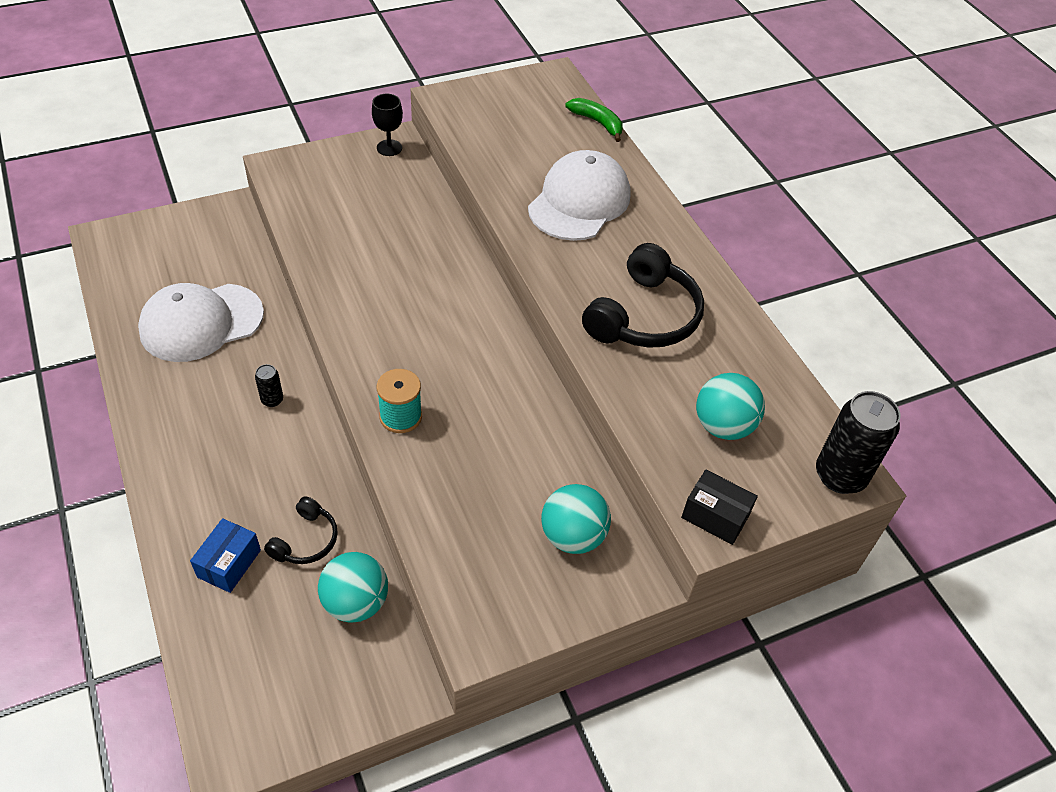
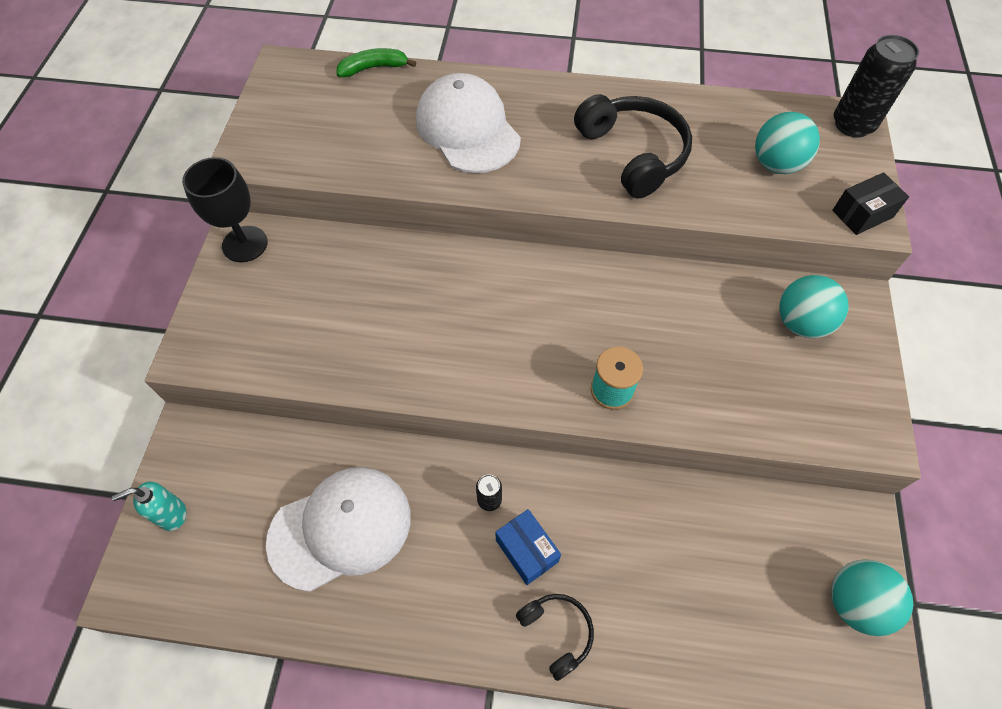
camera: 55 degrees left, 10 degrees up
(165, 232) = (172, 515): none -> turquoise soap dispenser
(201, 322) = (340, 528): white cap -> white cap turned 120 degrees counterclockwise
(229, 563) = (671, 619): blue box -> blue box (526, 551)
(306, 540) = (675, 538): black headphones -> black headphones (557, 632)
(355, 602) = (760, 524): turquoise ball -> turquoise ball (854, 603)
(389, 148) = (245, 244): black goblet -> black goblet, size x1.52

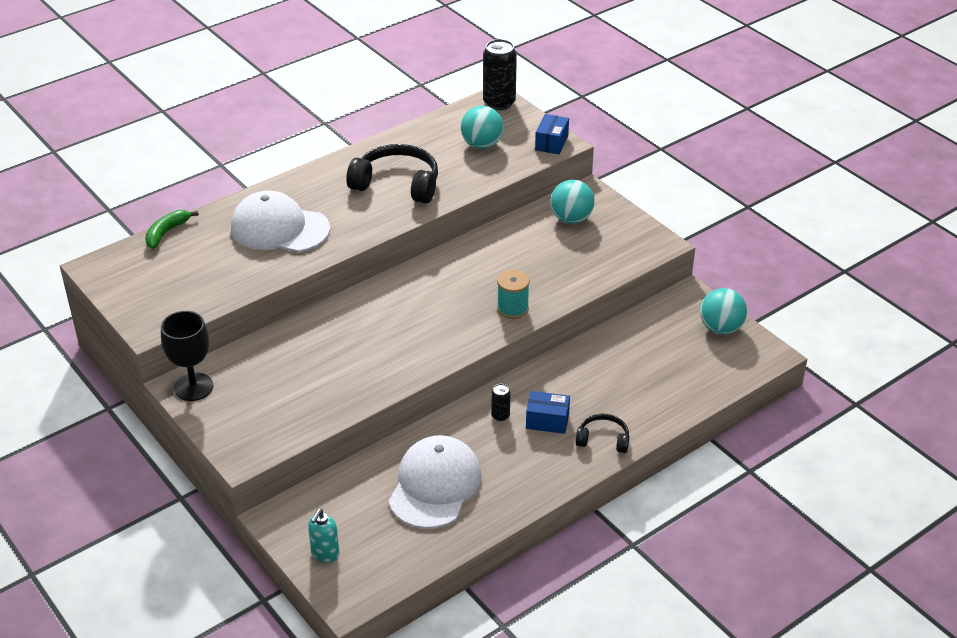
camera: 45 degrees left, 20 degrees down
(862, 214) = (551, 143): black box -> blue box

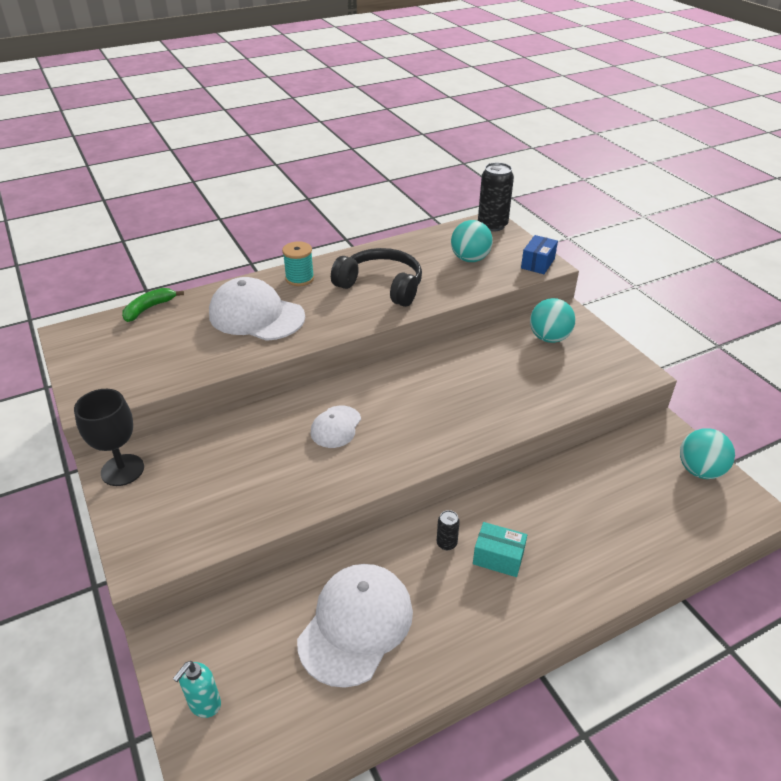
camera: 10 degrees right, 0 degrees up
(381, 326) = (336, 427): none -> white cap
(512, 308) = (476, 424): turquoise spool -> turquoise spool (299, 278)
(547, 421) = (498, 558): blue box -> turquoise box
(603, 439) = (560, 591): black headphones -> none

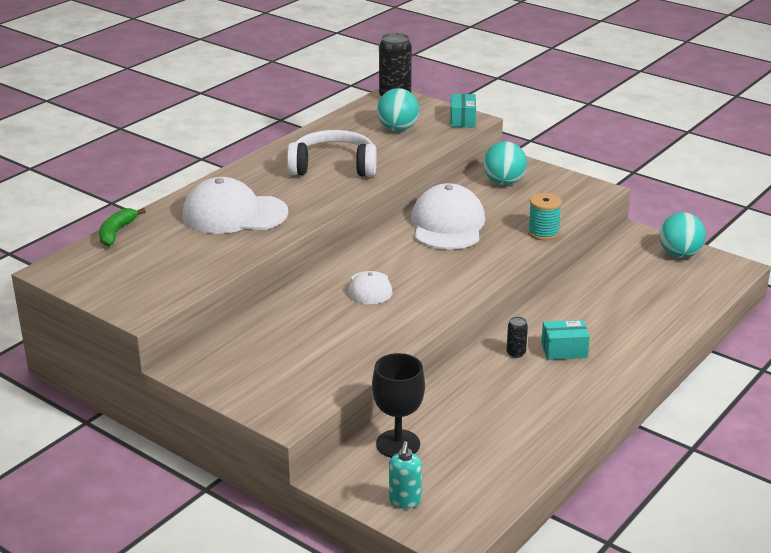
camera: 25 degrees left, 10 degrees down
(122, 470) = (200, 367): black goblet -> black goblet (398, 444)
(299, 278) = (247, 177): turquoise spool -> turquoise spool (543, 233)
(356, 625) = (485, 421): white cap -> white cap (447, 225)
(381, 286) = (333, 166): black headphones -> white headphones
(537, 263) = (462, 120): blue box -> turquoise box

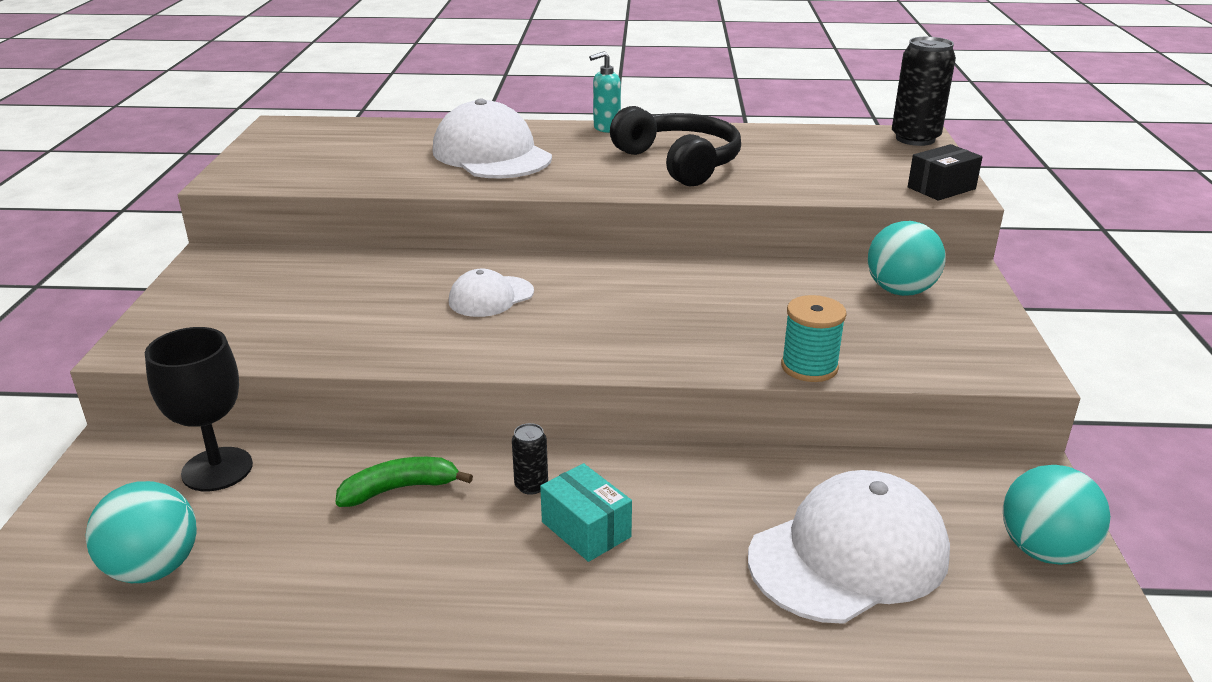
camera: 55 degrees right, 0 degrees up
(116, 232) = (385, 124): green banana -> green banana (400, 489)
(333, 166) = (680, 162): white headphones -> black headphones
(397, 129) = (838, 163): turquoise ball -> turquoise ball (154, 568)
(404, 501) = (78, 525): turquoise soap dispenser -> turquoise soap dispenser (606, 128)
(447, 225) = (720, 292): white cap -> white cap (849, 555)
(462, 120) = (941, 188): turquoise box -> black box

